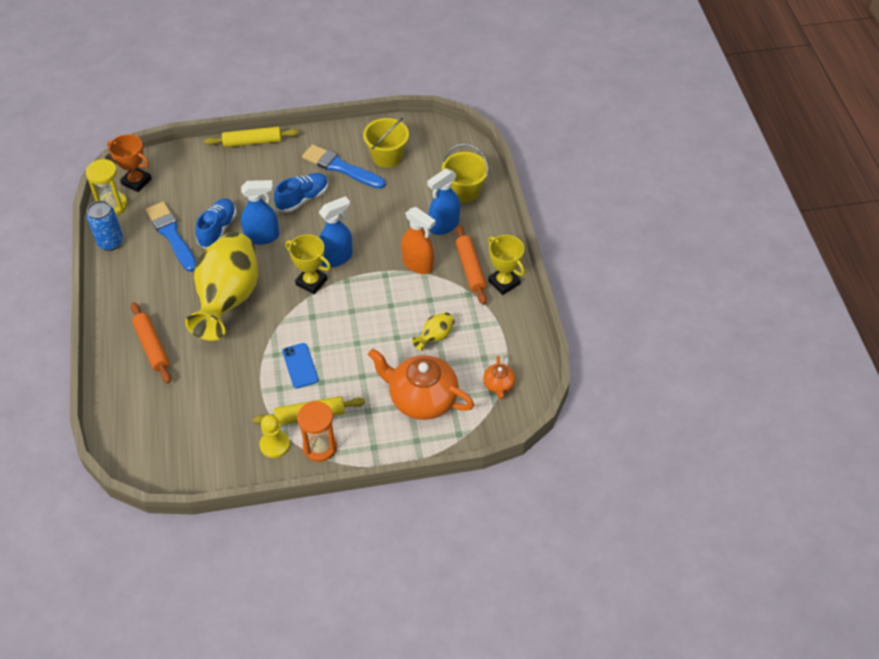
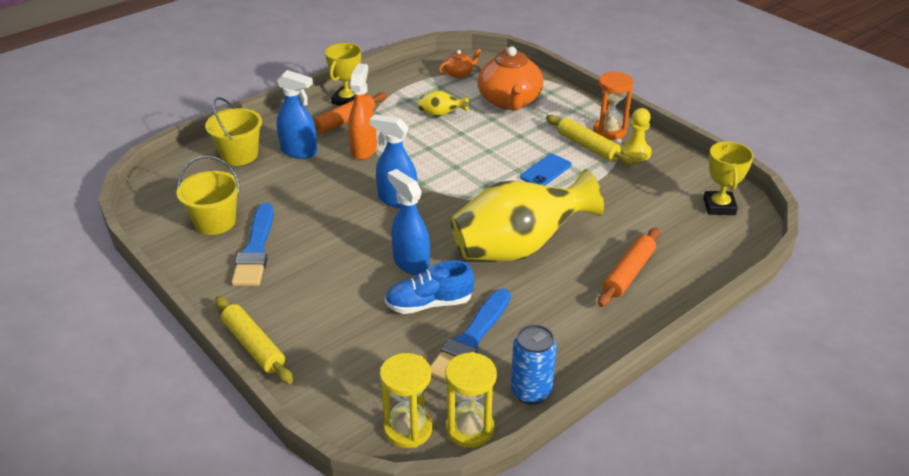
camera: 120 degrees left, 15 degrees down
(136, 181) = (408, 429): orange trophy -> yellow hourglass
(302, 199) = (328, 258): blue shoe -> none
(311, 282) = (443, 203): yellow trophy -> yellow trophy (719, 206)

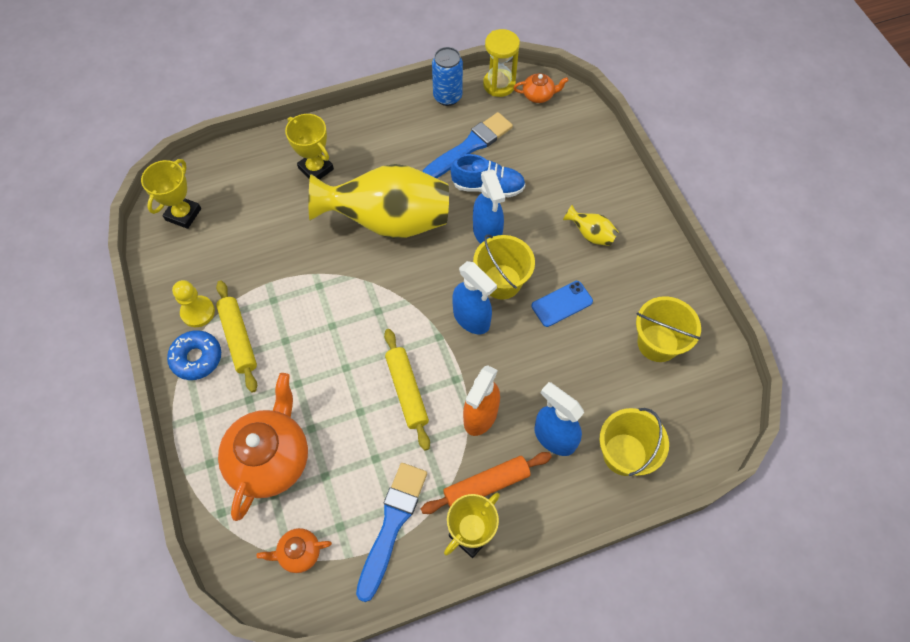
camera: 160 degrees left, 25 degrees up
(254, 346) = (633, 188): yellow rolling pin -> yellow rolling pin (406, 391)
(255, 249) = (621, 292): blue brush -> blue brush (392, 524)
(379, 230) = (501, 282): none -> yellow bucket
(408, 429) = (538, 95): yellow hourglass -> orange teapot
(441, 114) = (366, 458): yellow vase -> yellow vase (590, 234)
(546, 171) = (305, 314): blue phone -> blue phone (562, 303)
(609, 131) = (196, 358): orange hourglass -> blue donut
(628, 273) = (316, 169): orange rolling pin -> yellow trophy

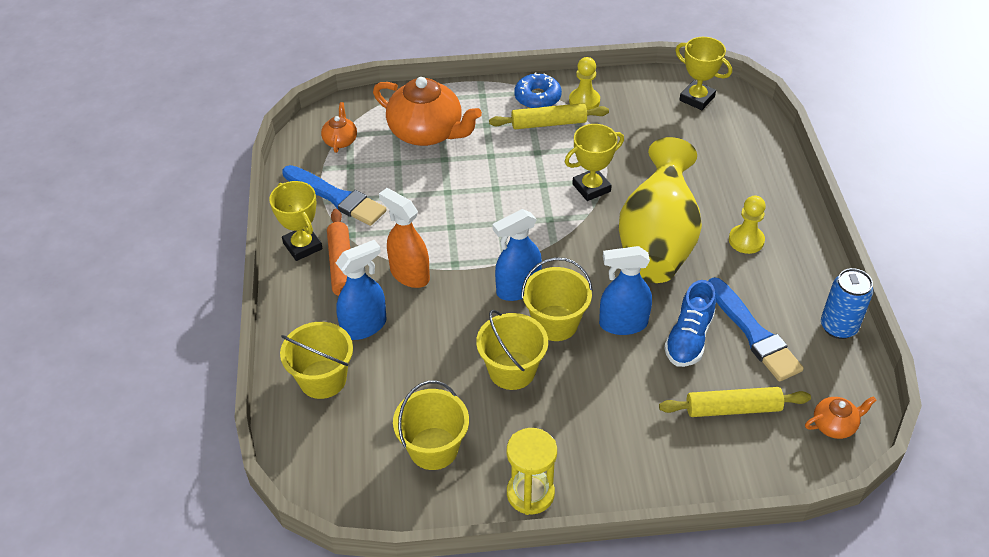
camera: 105 degrees right, 15 degrees down
(316, 169) = (739, 195): yellow trophy -> yellow trophy (591, 188)
(370, 159) = (746, 240): none -> yellow pawn
(406, 391) = (455, 226): yellow rolling pin -> yellow rolling pin (733, 408)
(499, 84) = (857, 385): yellow hourglass -> yellow hourglass (530, 493)
(538, 95) = (834, 425): orange teapot -> orange teapot turned 120 degrees counterclockwise
(562, 303) = (512, 370): blue phone -> yellow bucket
(590, 234) = (597, 423): yellow vase -> none

